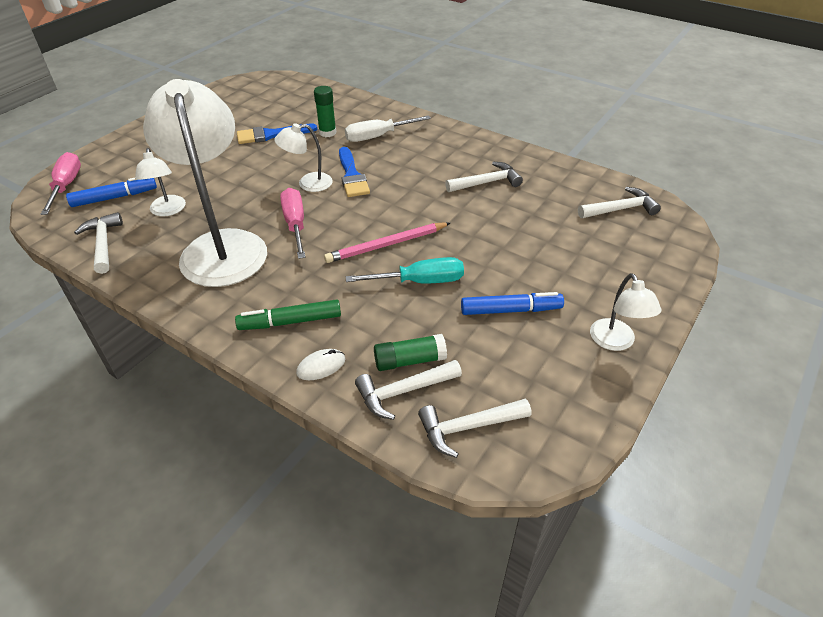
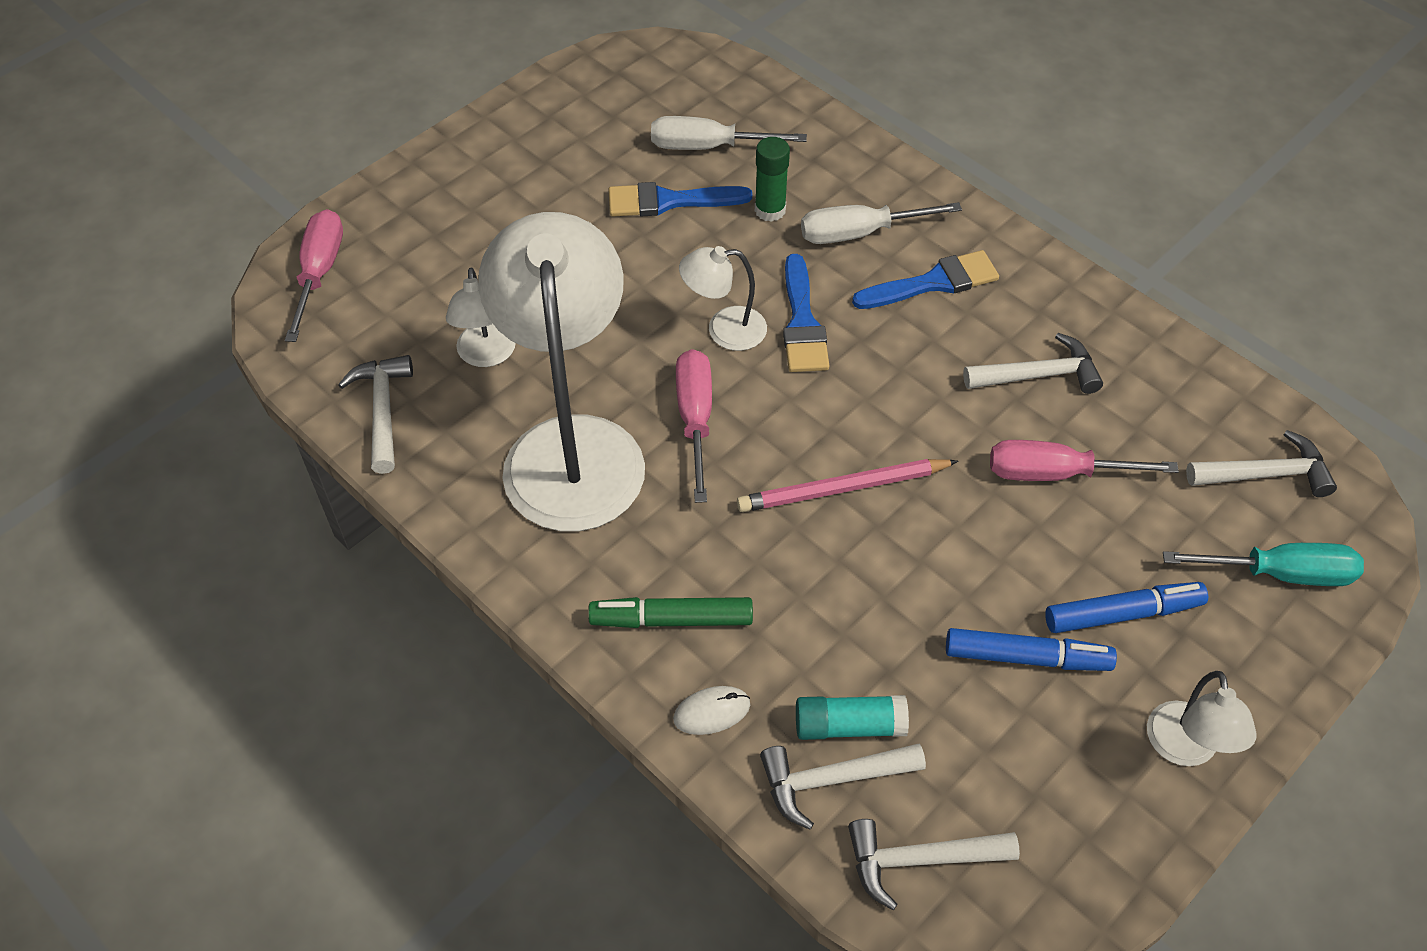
camera: 10 degrees right, 10 degrees up
(114, 198) = (399, 312): blue marker -> blue marker (1122, 614)
(291, 112) = (708, 147): none -> white screwdriver
(410, 360) = (849, 725): green glue stick -> turquoise glue stick
(419, 281) = (887, 574): turquoise screwdriver -> turquoise screwdriver (1279, 573)
(421, 152) = (933, 283): none -> blue brush
(506, 223) = (1056, 473): none -> pink screwdriver

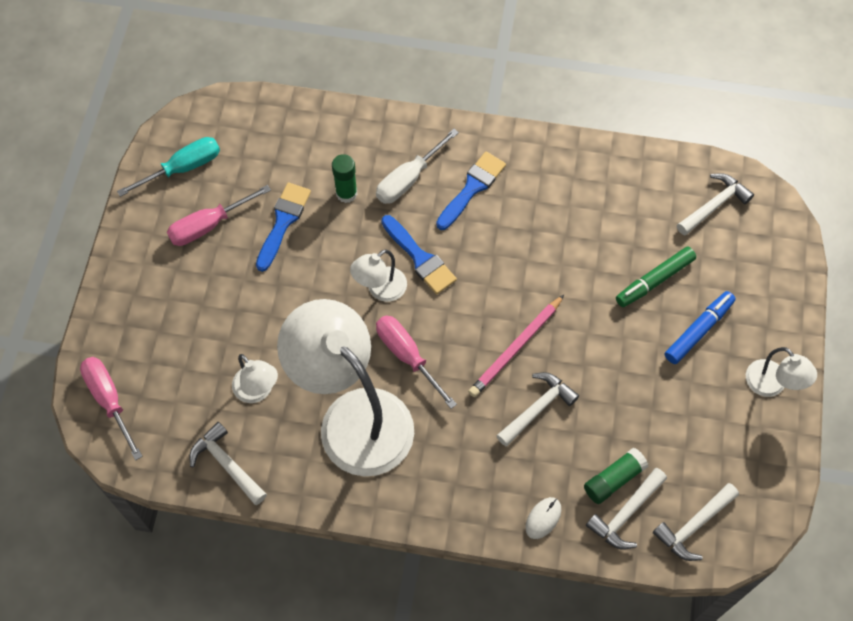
camera: 35 degrees left, 10 degrees up
(669, 201) = (283, 222): blue brush -> blue brush turned 150 degrees clockwise
(671, 619) = (485, 482): green marker -> green marker (654, 280)
(708, 147) = (277, 170): white screwdriver -> none
(849, 725) = (613, 479): turquoise glue stick -> green glue stick
(1027, 657) = (670, 385): blue marker -> none
(1039, 375) = (567, 214): white hammer -> white hammer (537, 408)
(1056, 473) = (615, 269): pink screwdriver -> pink screwdriver (209, 225)
(1279, 573) = (755, 260): turquoise screwdriver -> turquoise screwdriver (183, 168)

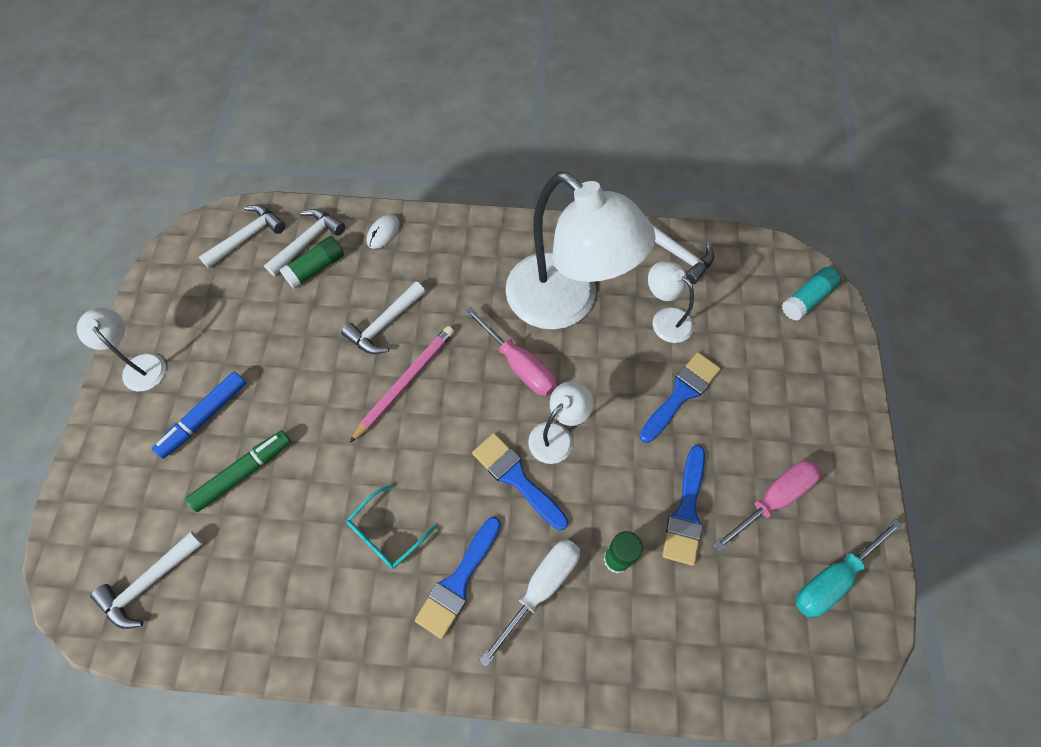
camera: 175 degrees right, 0 degrees up
(109, 401) = (807, 299): pink screwdriver -> turquoise glue stick
(262, 317) = (681, 394): none -> blue brush
(529, 225) = (386, 534): none -> turquoise glasses

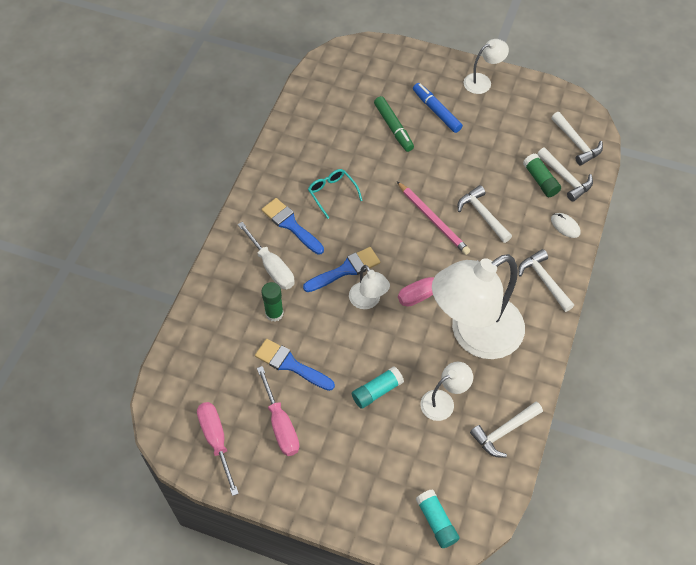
camera: 105 degrees right, 5 degrees down
(148, 584) = (340, 82): white hammer -> white hammer (544, 280)
(681, 394) = (377, 391): blue brush -> turquoise glue stick
(833, 578) = (216, 441): turquoise screwdriver -> pink screwdriver

